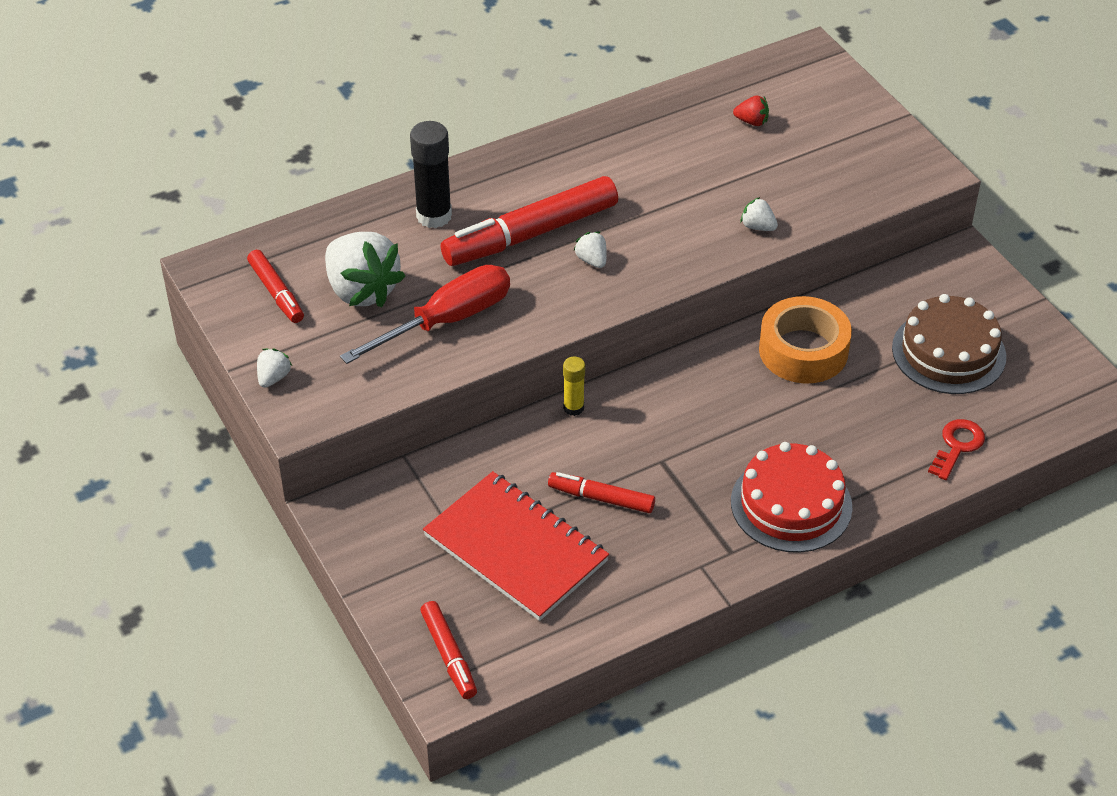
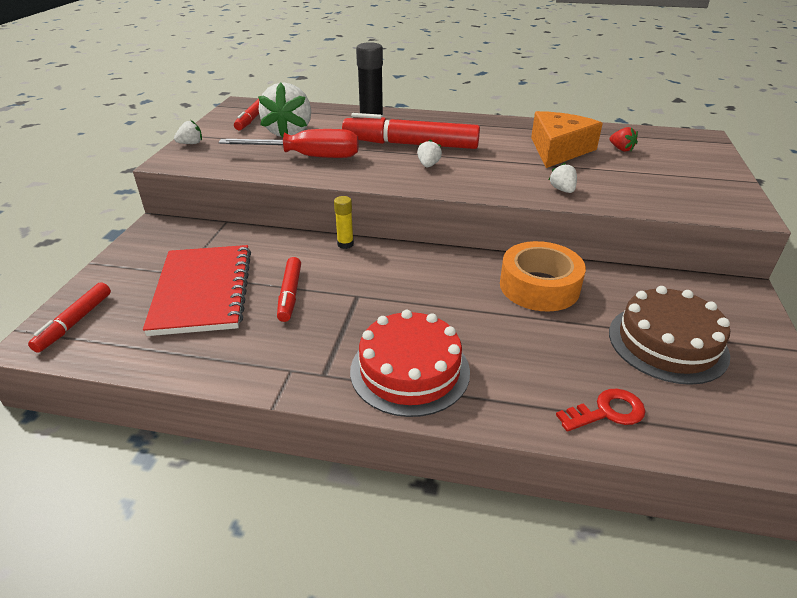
camera: 40 degrees right, 10 degrees down
(601, 498) = (290, 294): red marker -> red marker turned 150 degrees counterclockwise
(693, 157) = (558, 150): none -> orange cheese

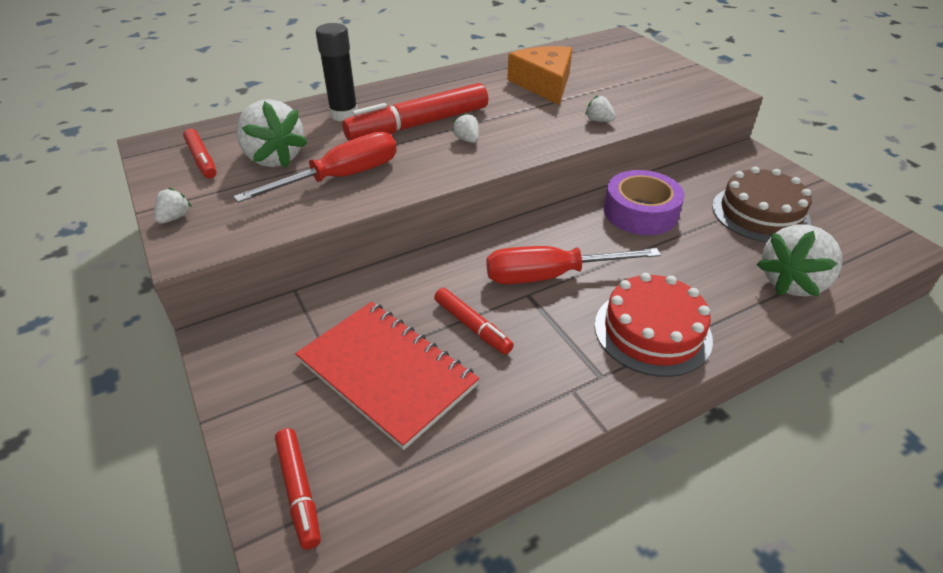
camera: 40 degrees left, 5 degrees up
(345, 244) = (450, 253): yellow glue stick -> none
(391, 292) = (550, 276): none -> red screwdriver
(539, 286) = (640, 212): orange tape -> purple tape
(607, 412) = (792, 282): red key -> white strawberry
(621, 149) = (585, 67): red strawberry -> none

